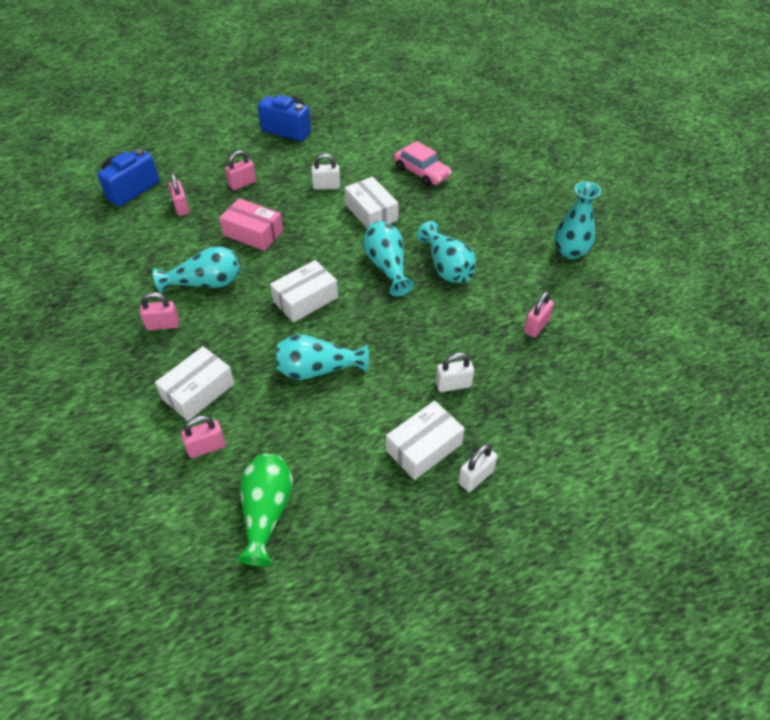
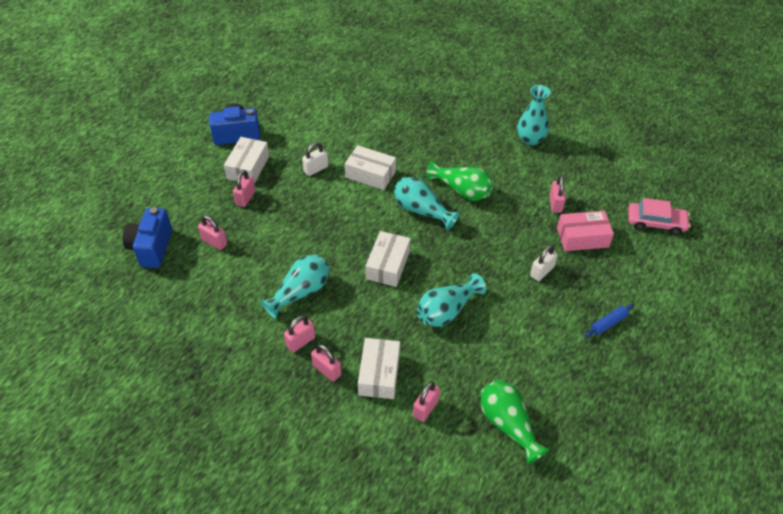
camera: 35 degrees left, 0 degrees up
(159, 361) = (327, 370): none -> pink padlock
(253, 233) = (296, 234): pink box -> pink box (582, 237)
(421, 172) = (377, 125): pink car -> pink car (655, 223)
(424, 447) = (562, 323): white box -> white box (248, 167)
(446, 267) = (462, 190): turquoise vase -> green vase
(476, 477) = (608, 323): white padlock -> blue rolling pin

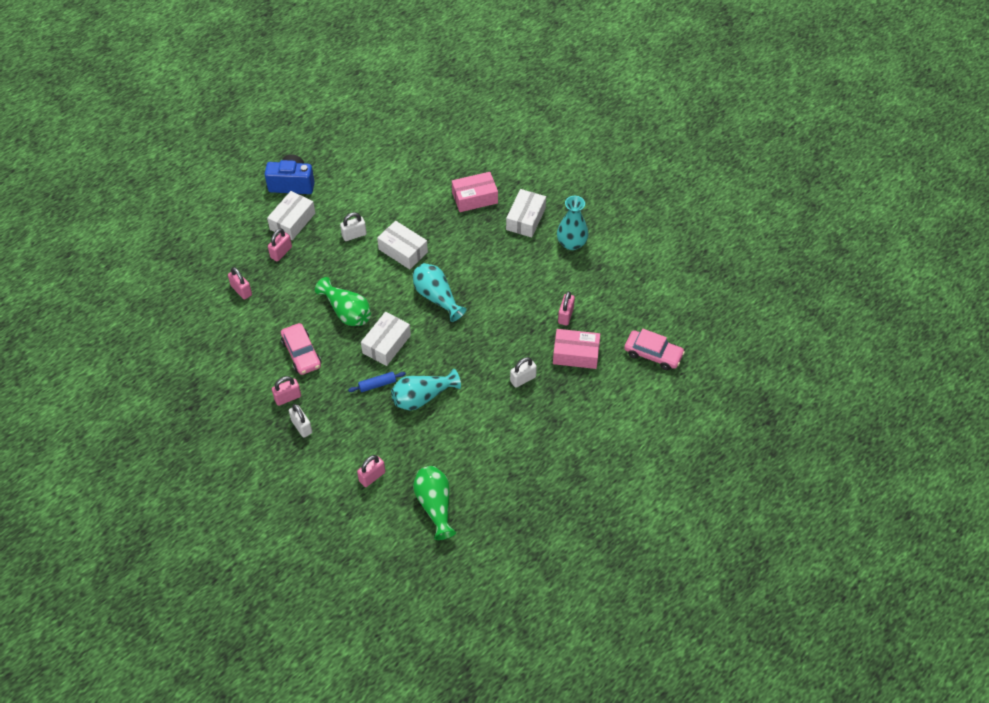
camera: 15 degrees right, 5 degrees up
(151, 248) = (186, 285): blue camera -> none
(300, 292) = (301, 353): turquoise vase -> pink car
(327, 370) = (301, 426): pink padlock -> white padlock
(379, 374) = (344, 440): white box -> white box (525, 219)
(421, 117) = (475, 198): none -> pink box
(462, 190) = (482, 284): green vase -> green vase (346, 312)
(608, 323) = (561, 439): blue rolling pin -> blue rolling pin (377, 384)

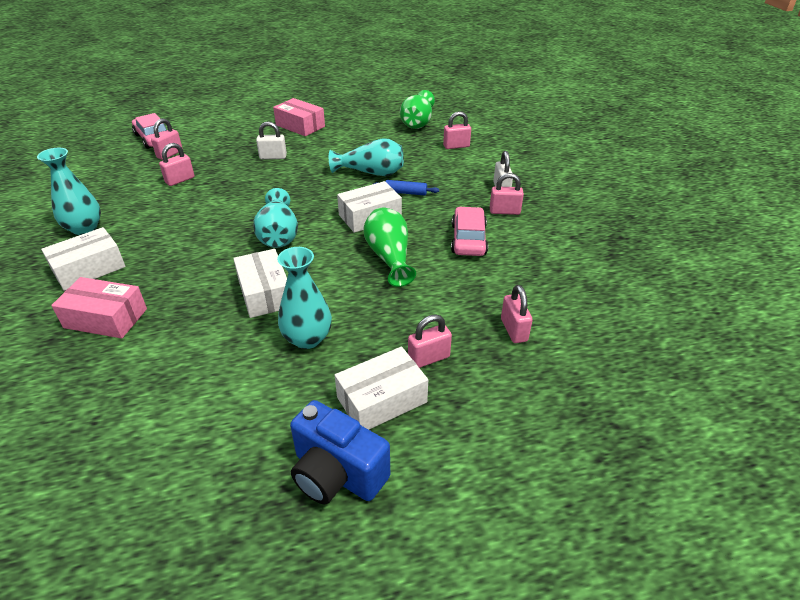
camera: 150 degrees left, 15 degrees down
(354, 235) = (307, 338): white padlock -> turquoise vase
(576, 354) = (210, 156): pink box -> pink box (300, 126)
(612, 341) = (170, 154): none -> pink padlock

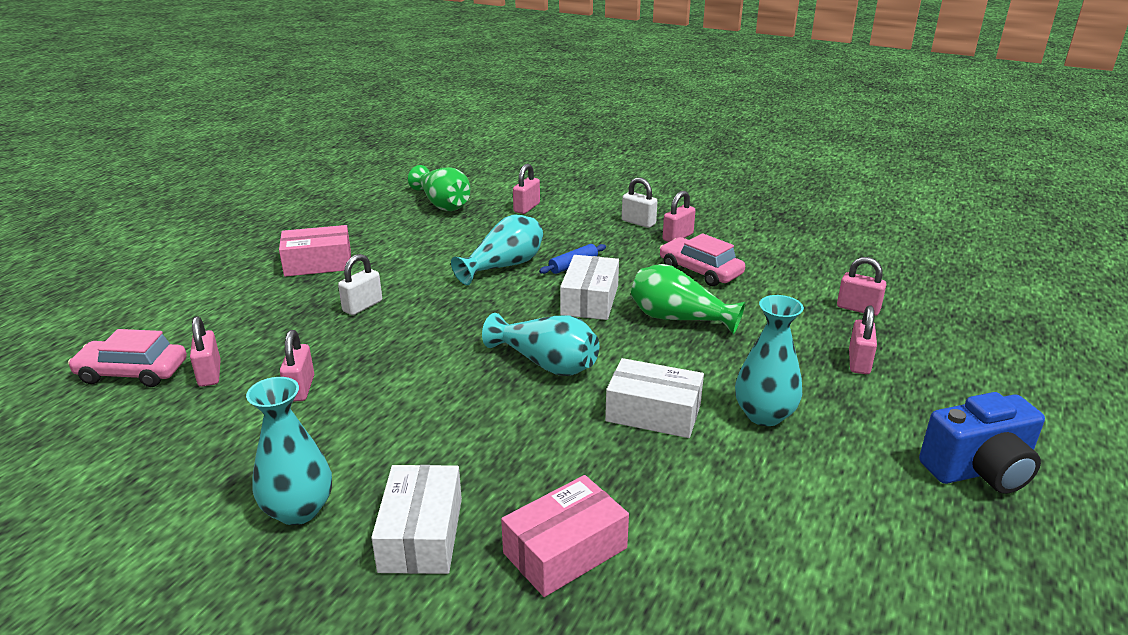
camera: 50 degrees left, 10 degrees down
(382, 400) = (896, 408): white box -> none

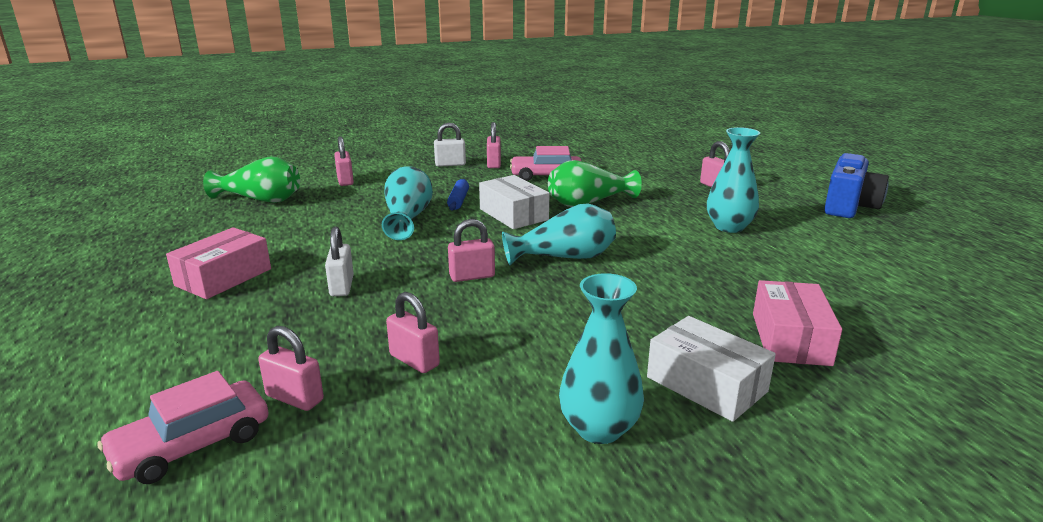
camera: 45 degrees left, 5 degrees down
(653, 413) = (679, 252): white box -> none
(858, 308) = (664, 164): pink padlock -> pink padlock (472, 276)

